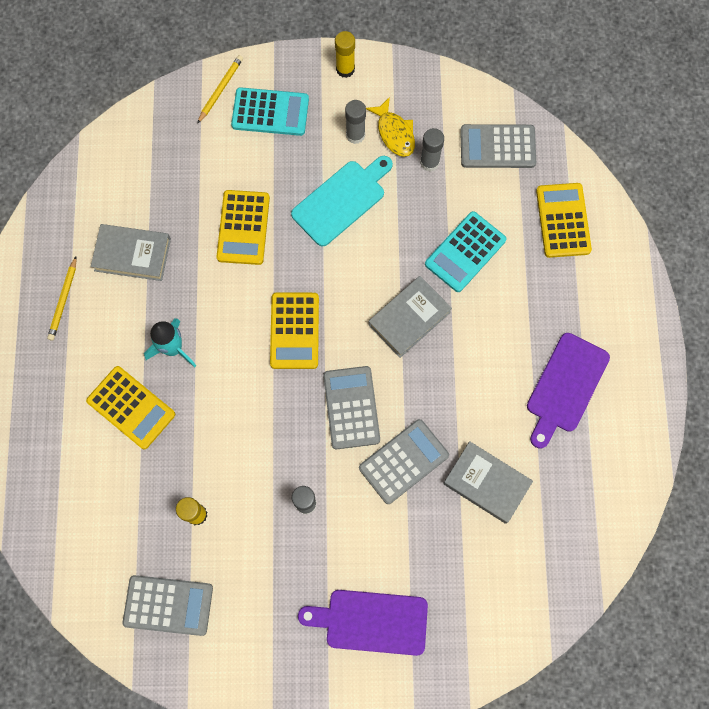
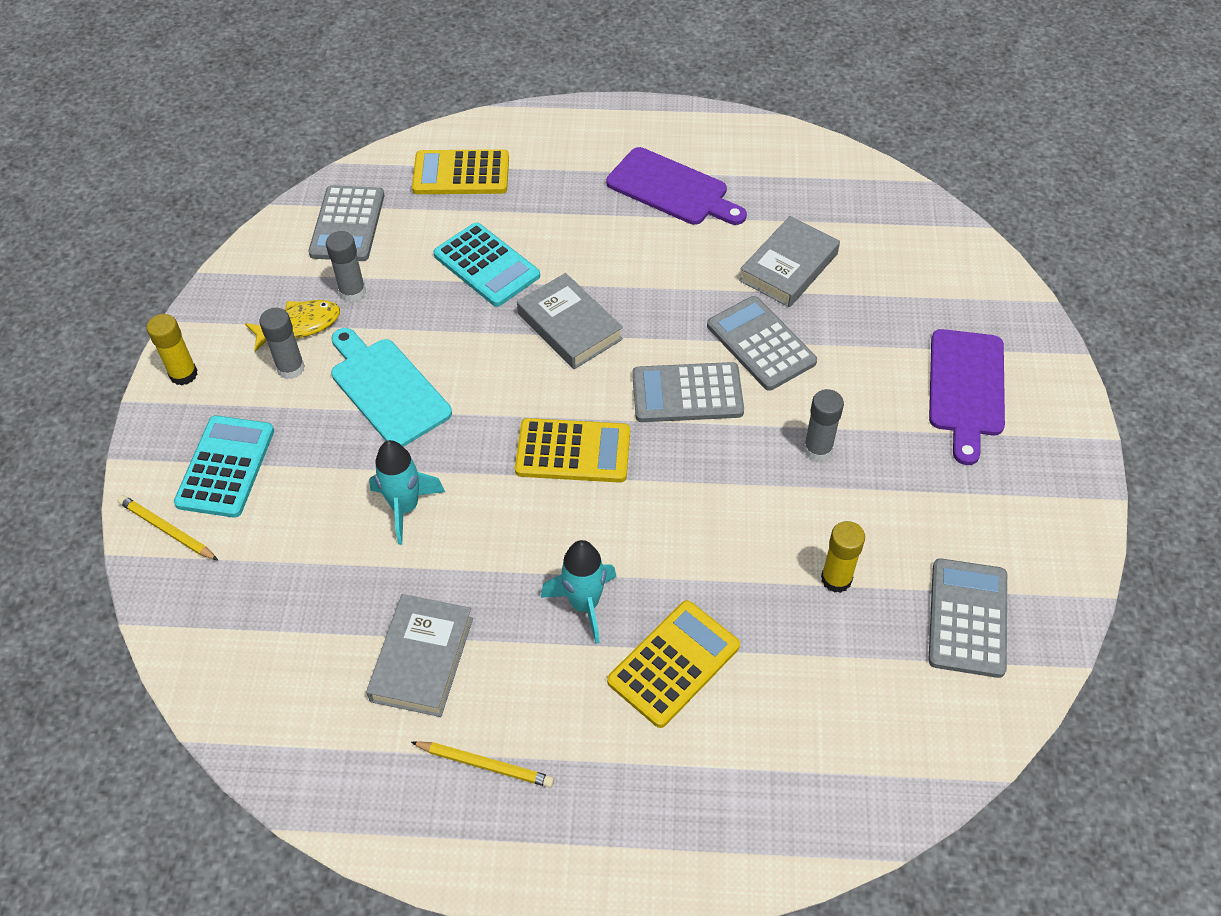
camera: 85 degrees left, 20 degrees down
(243, 227) = (405, 507): yellow calculator -> turquoise rocket

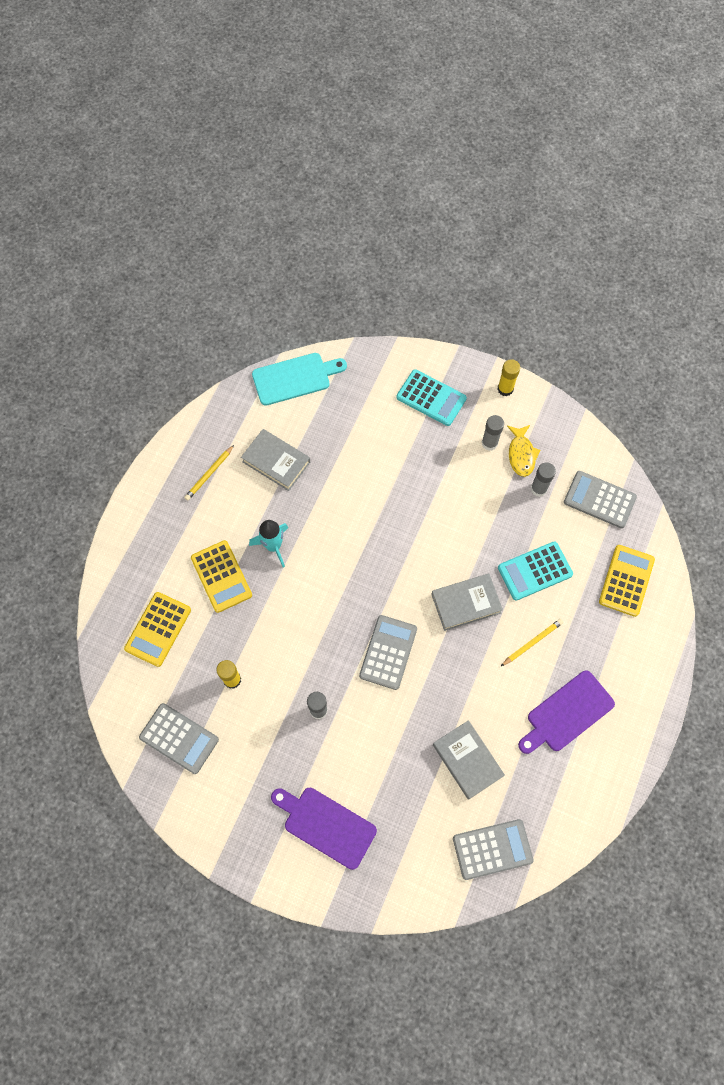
camera: 110 degrees right, 15 degrees up
(167, 530) = (401, 365): yellow pencil -> yellow pencil (532, 642)
(387, 389) = (455, 489): turquoise cutting board -> turquoise cutting board (295, 378)
(405, 507) = (369, 477): turquoise rocket -> none
(573, 451) = (371, 573): yellow calculator -> yellow calculator (158, 629)
(761, 344) = (409, 713): grey calculator -> grey calculator (492, 849)

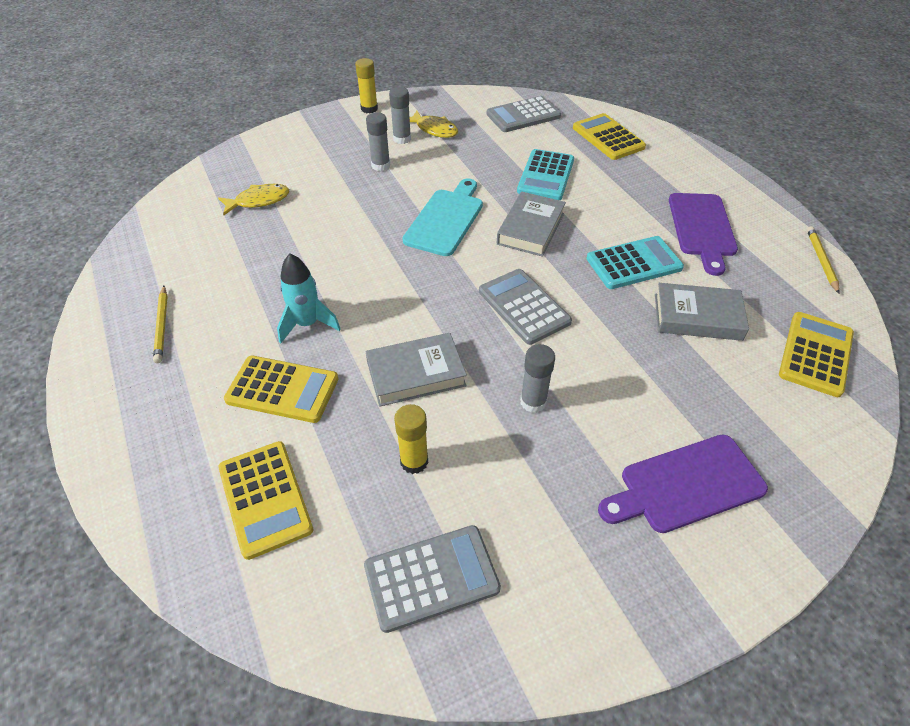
camera: 50 degrees left, 20 degrees down
(276, 462) = (228, 268): grey book -> grey book (416, 374)
(295, 378) = (172, 208): turquoise cutting board -> turquoise cutting board (445, 219)
(345, 419) = (259, 201): none -> yellow fish
(431, 398) = (318, 146): turquoise calculator -> turquoise calculator (634, 263)
(492, 849) = (815, 354): grey calculator -> yellow calculator
(532, 642) = (611, 211): yellow pencil -> yellow pencil (821, 260)
(538, 489) = (475, 137): grey glue stick -> grey glue stick (380, 165)

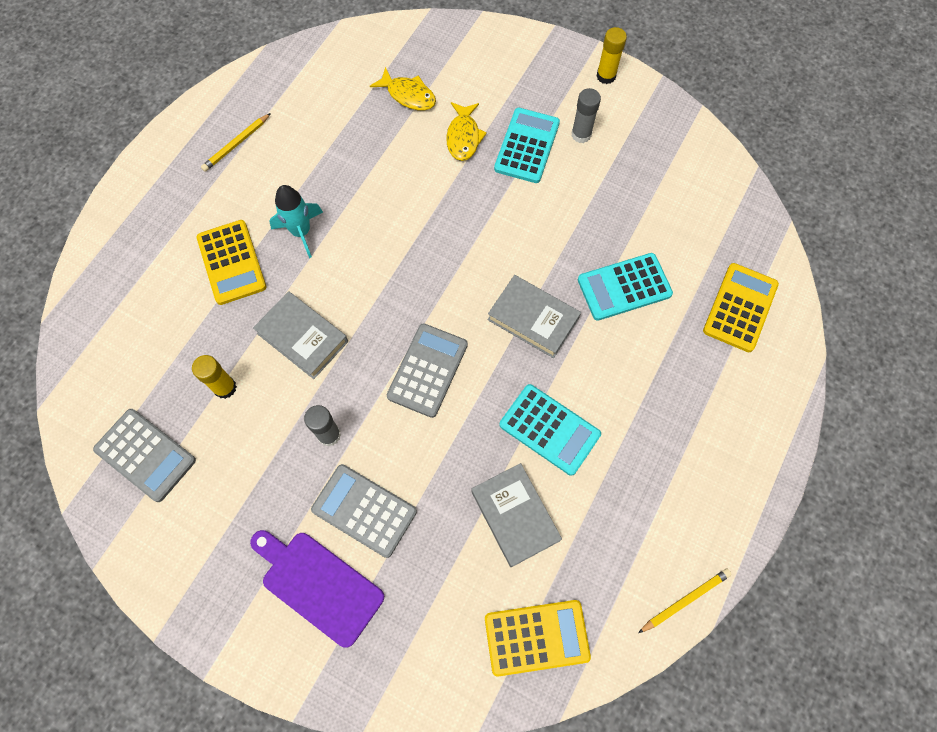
camera: 55 degrees right, 20 degrees up
(265, 498) = (143, 318): yellow calculator -> none
(380, 165) = (527, 146): grey glue stick -> turquoise calculator
(434, 129) = (619, 150): yellow fish -> yellow fish (463, 137)
(445, 219) = (492, 245): turquoise cutting board -> none
(523, 115) = (712, 209): grey calculator -> grey calculator (364, 510)
(530, 228) = (533, 319): grey book -> grey book turned 45 degrees clockwise
(702, 228) = (652, 466): purple cutting board -> none

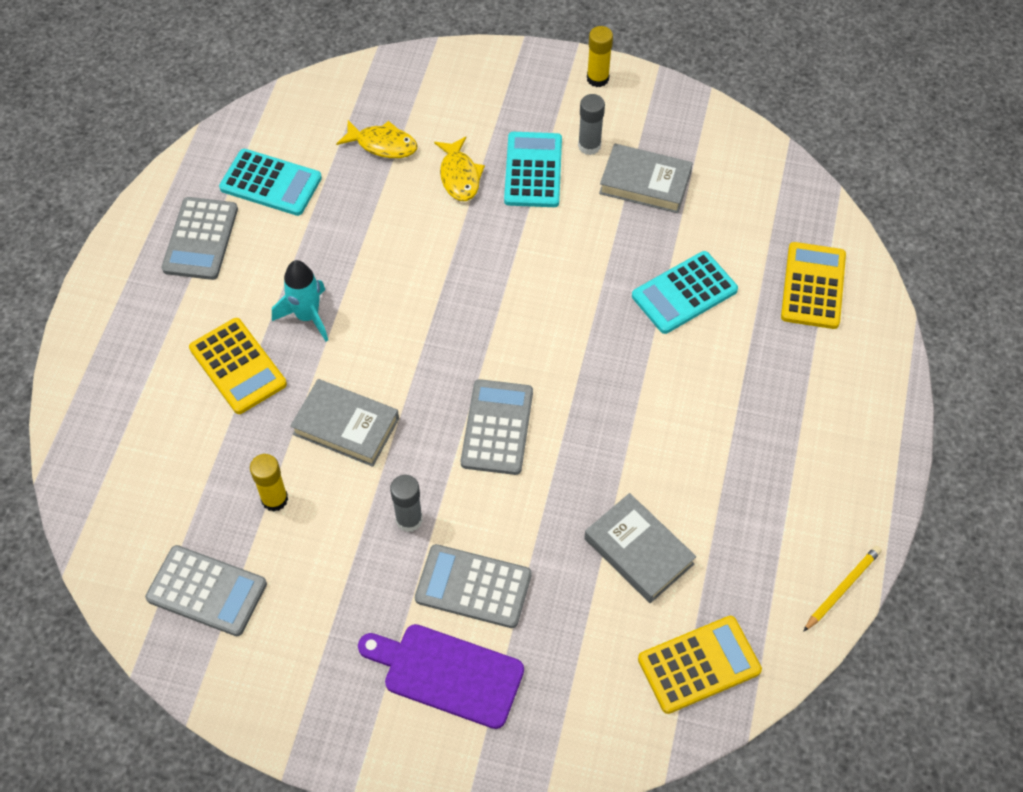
camera: 15 degrees left, 10 degrees down
(236, 144) = (200, 239): yellow pencil -> grey calculator
(533, 319) = (596, 348): grey book -> grey book (645, 183)
(549, 429) = (648, 456): turquoise calculator -> turquoise calculator (271, 183)

